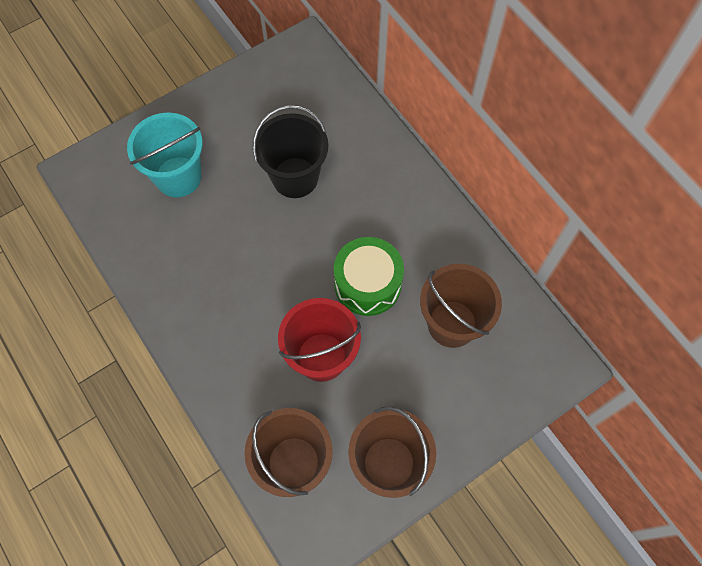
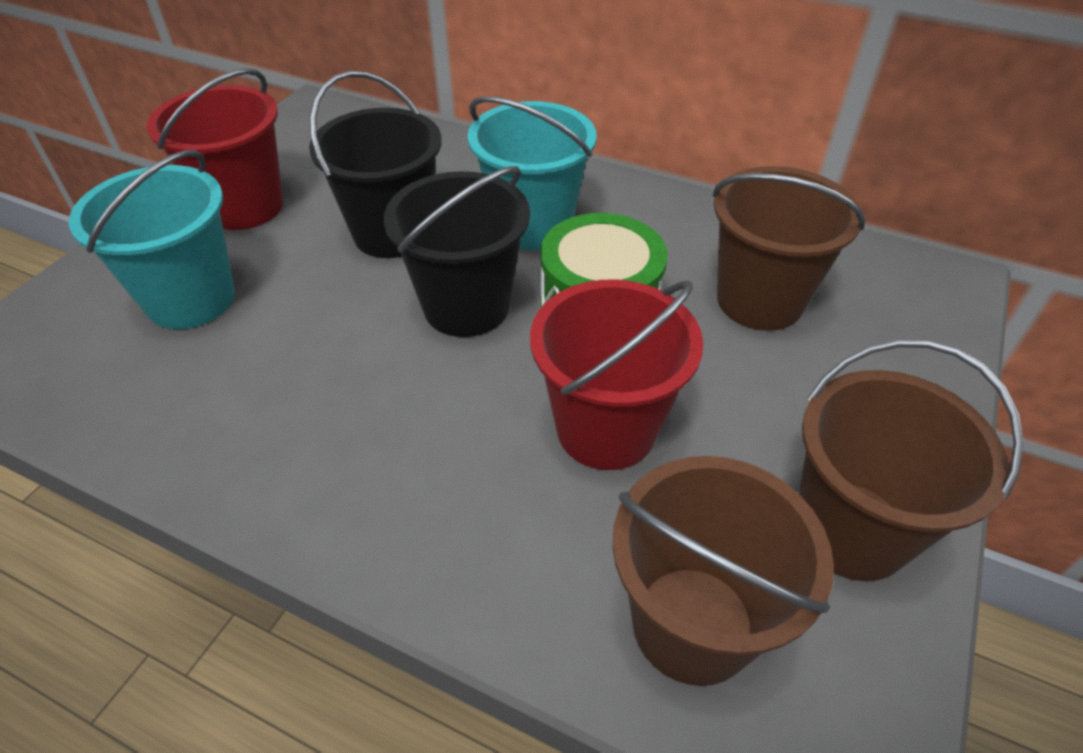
camera: 30 degrees left, 20 degrees down
(230, 118) = (245, 207): none -> red bucket
(303, 249) = (466, 306): none -> black bucket
(371, 209) = (533, 225): none -> turquoise bucket

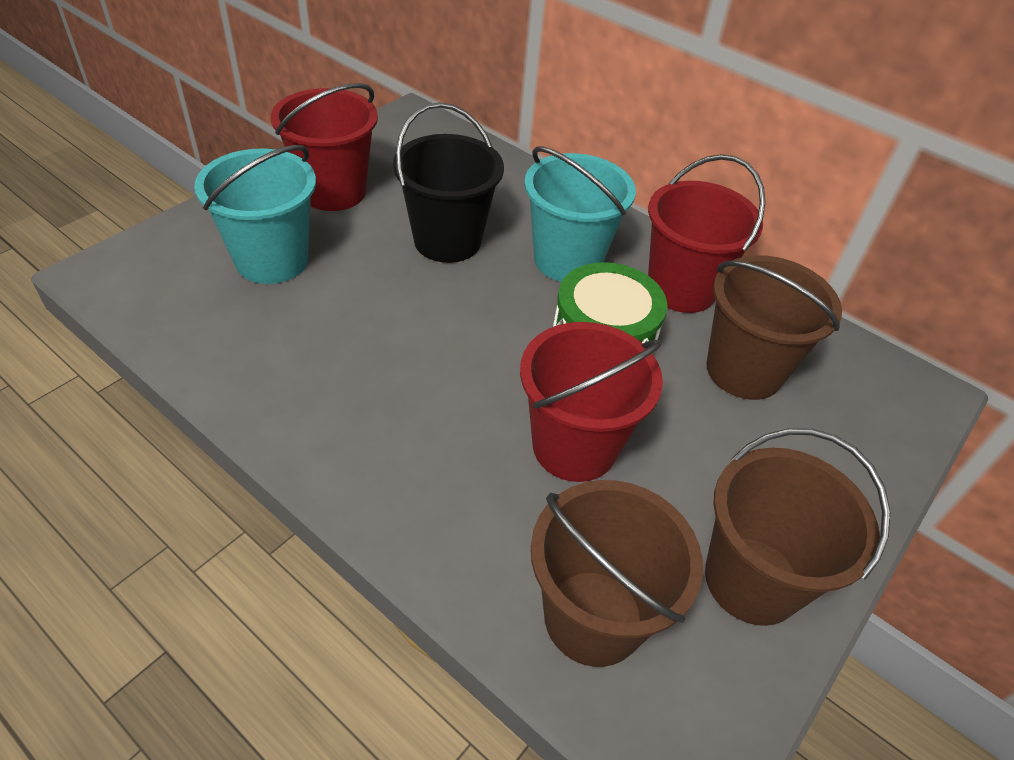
camera: 10 degrees right, 0 degrees up
(466, 306) = (490, 317): black bucket -> none
(664, 229) = (681, 289): none -> red bucket

